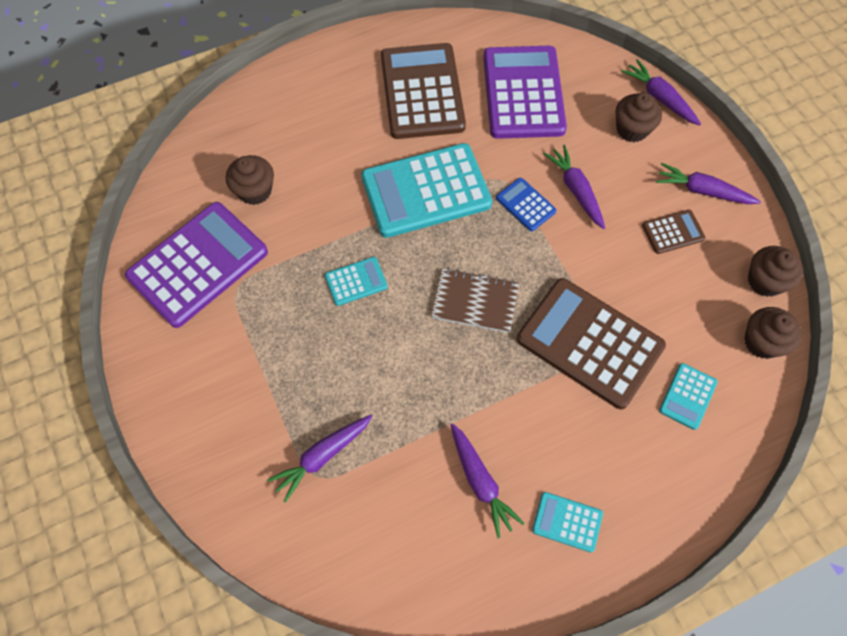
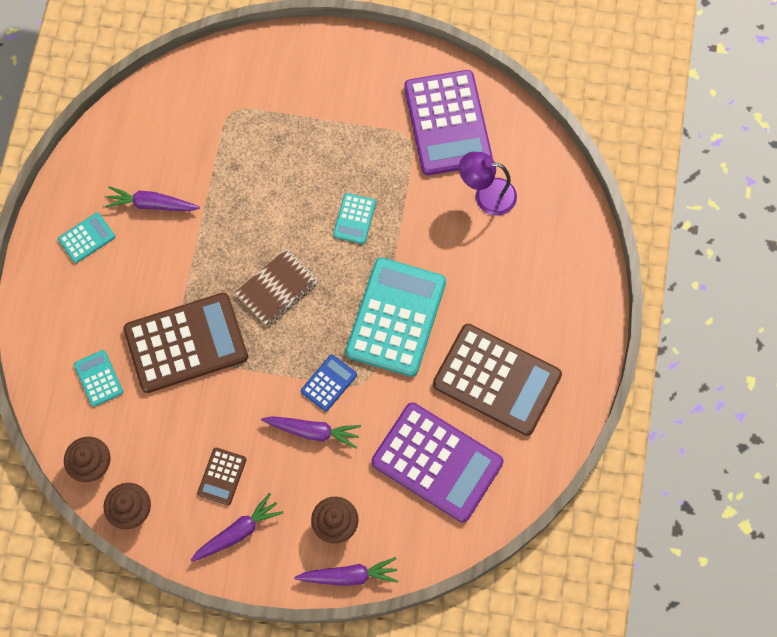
camera: 125 degrees right, 5 degrees up
(255, 191) = (486, 195): brown cupcake -> purple lamp
(322, 457) = (242, 122): purple carrot -> none
(525, 205) = (329, 383): blue calculator -> blue calculator turned 45 degrees counterclockwise

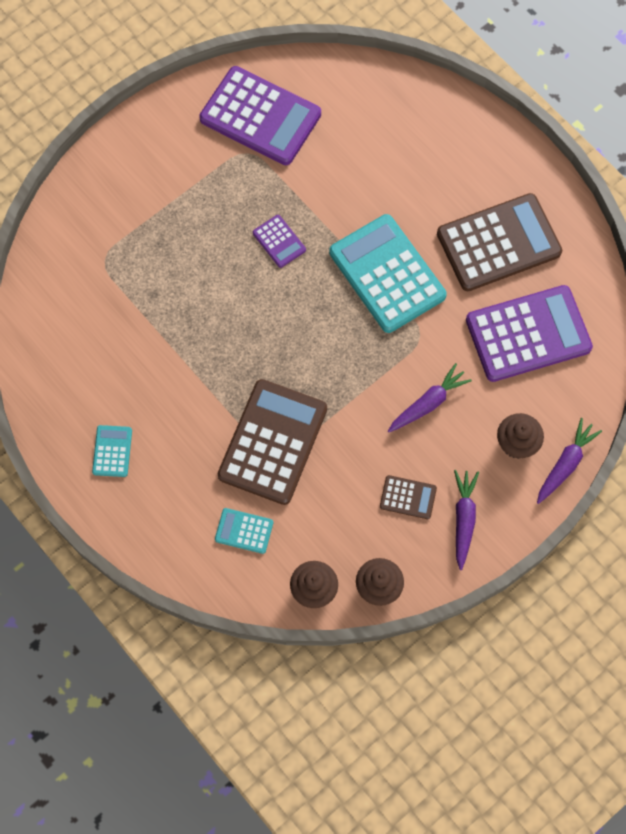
camera: 50 degrees left, 0 degrees up
(151, 204) = (128, 380): purple carrot -> none
(222, 476) = (408, 497): brown calculator -> brown calculator turned 45 degrees counterclockwise
(277, 288) = (286, 341): brown notebook -> none
(329, 383) = (398, 362): blue calculator -> none
(354, 219) = (279, 241): turquoise calculator -> purple calculator
(486, 195) = (344, 136): purple lamp -> none

